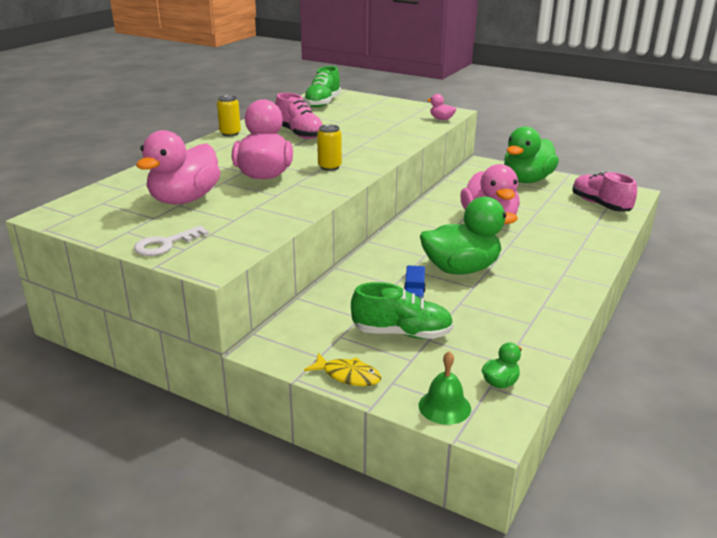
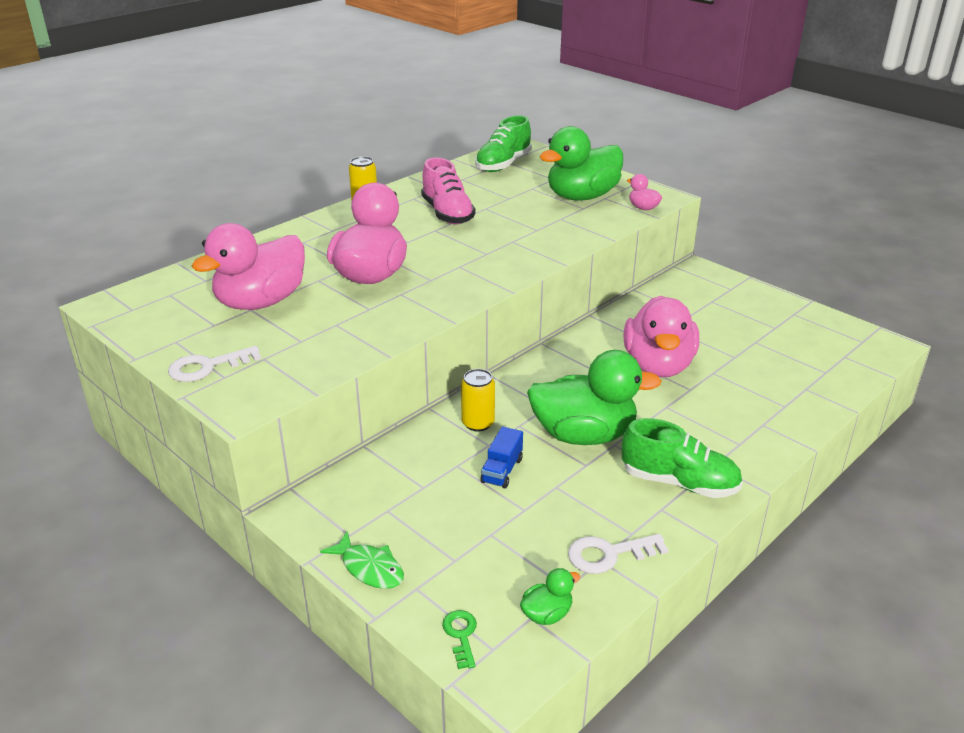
camera: 15 degrees right, 5 degrees up
(329, 167) = (456, 272): yellow can -> yellow can (478, 423)
(348, 375) = (369, 568): yellow fish -> green fish
(402, 333) = (462, 519): green shoe -> green shoe (679, 482)
(444, 406) = (461, 635): green bell -> green key
(522, 338) = (609, 554): none -> white key
(527, 180) = (745, 305): green duck -> green duck (582, 197)
(600, 205) = (827, 359): pink shoe -> none

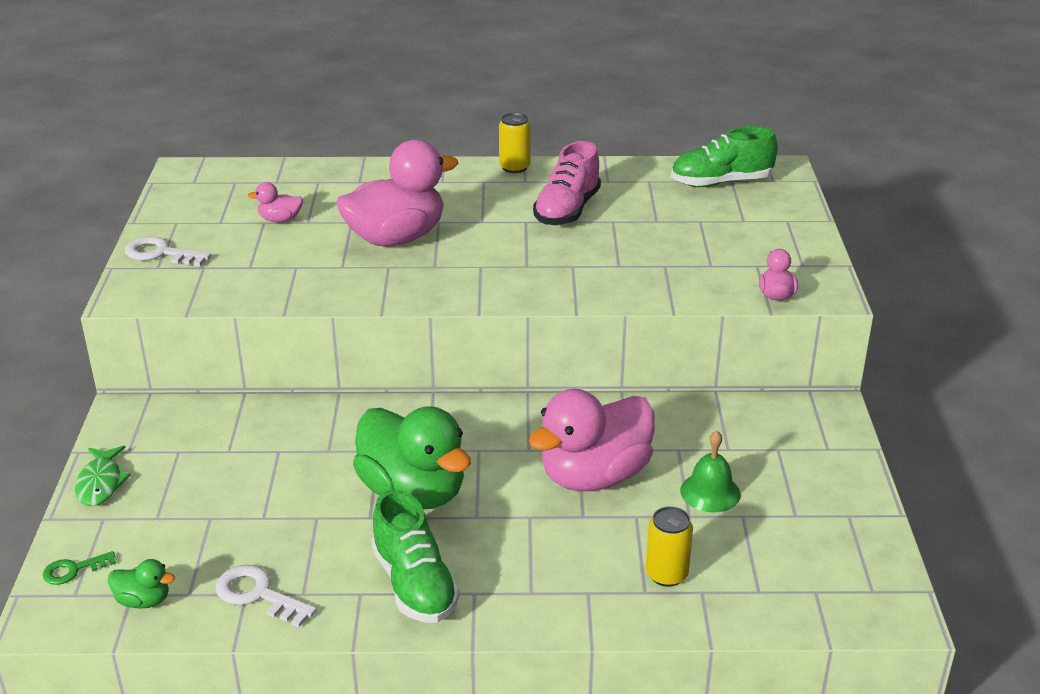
camera: 45 degrees right, 0 degrees up
(261, 302) = (280, 220): pink duck -> pink duck, size x0.43
(461, 635) = (73, 570): green key -> green key turned 150 degrees counterclockwise
(478, 423) = (351, 428): yellow can -> yellow can (666, 574)
(502, 470) = (301, 477): blue truck -> none
(582, 197) = (734, 253): green duck -> none
(722, 340) = (710, 492): none -> green bell

